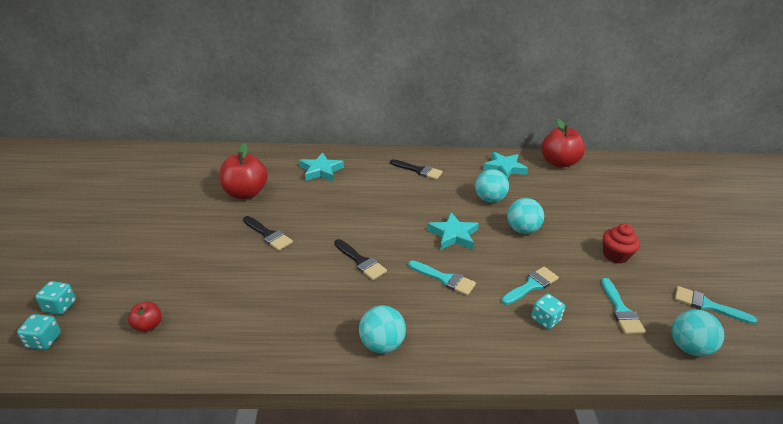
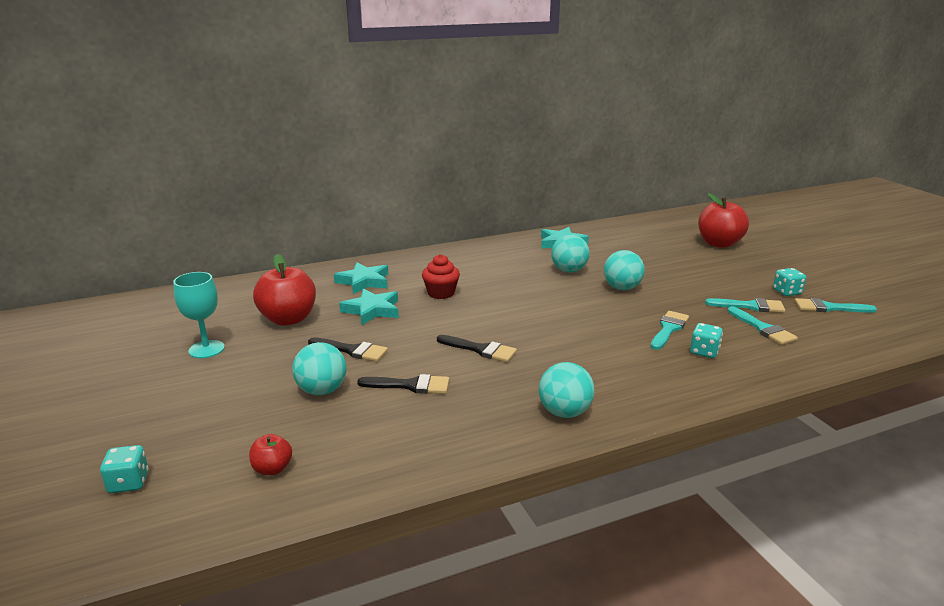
camera: 20 degrees left, 10 degrees down
(44, 340) = (136, 522): turquoise dice -> turquoise dice (787, 292)
(176, 206) = (206, 349): none -> turquoise goblet
(419, 170) = (475, 261): black brush -> black brush (410, 385)
(445, 279) = (581, 343): turquoise brush -> turquoise brush (750, 306)
(453, 235) = (558, 306): turquoise star -> turquoise star (372, 310)
(558, 163) = (610, 229): red apple -> red apple (719, 243)
(615, 255) = (723, 289): red cupcake -> red cupcake (441, 293)
(688, 347) = (840, 341): turquoise ball -> turquoise ball (322, 390)

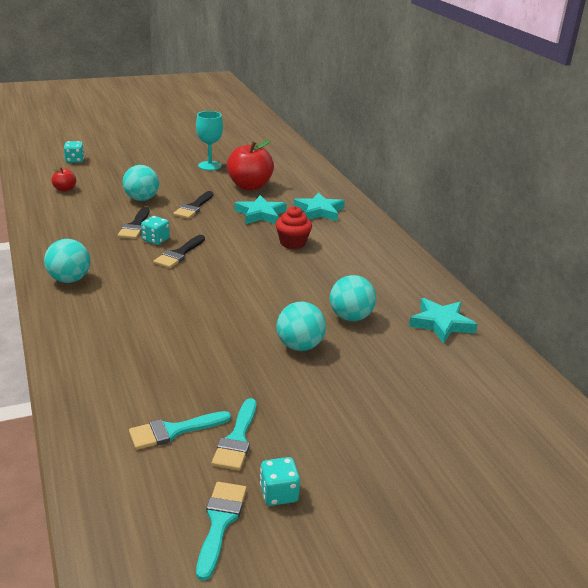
camera: 90 degrees right, 5 degrees up
(669, 329) = (191, 358): turquoise brush -> none
(704, 352) = (134, 370): turquoise dice -> turquoise dice (156, 240)
(719, 243) = (477, 476): red apple -> none

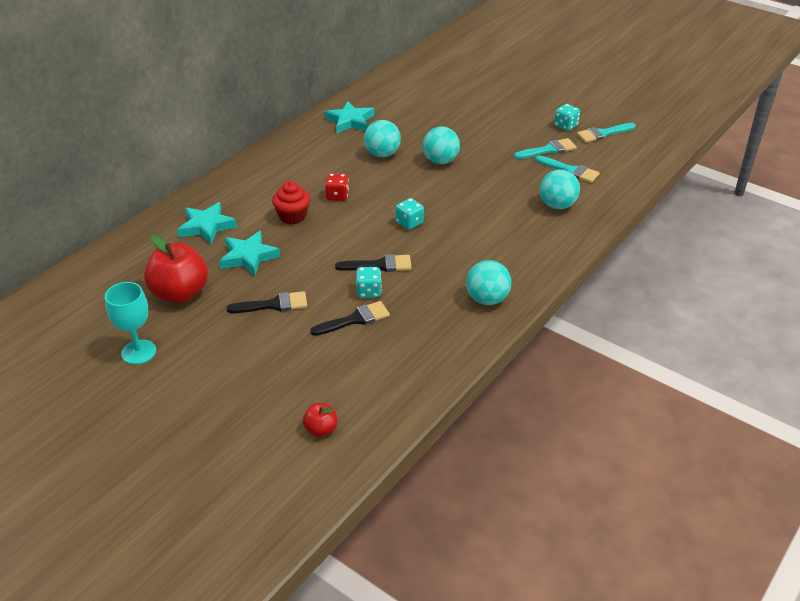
camera: 120 degrees left, 10 degrees up
(75, 160) = (222, 487): turquoise dice -> turquoise dice (409, 223)
(141, 199) = (288, 351): turquoise ball -> turquoise ball (557, 205)
(300, 270) = (337, 196): none -> red dice

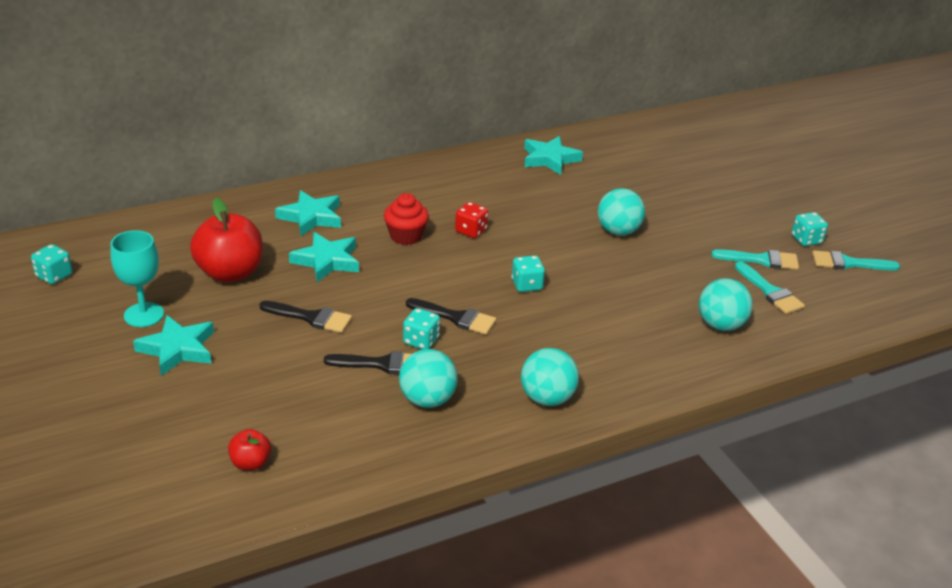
camera: 25 degrees right, 5 degrees down
(32, 349) = (54, 276): none -> turquoise dice
(190, 368) = (178, 349): none -> turquoise star
(382, 154) = (557, 203): turquoise ball -> turquoise ball (427, 400)

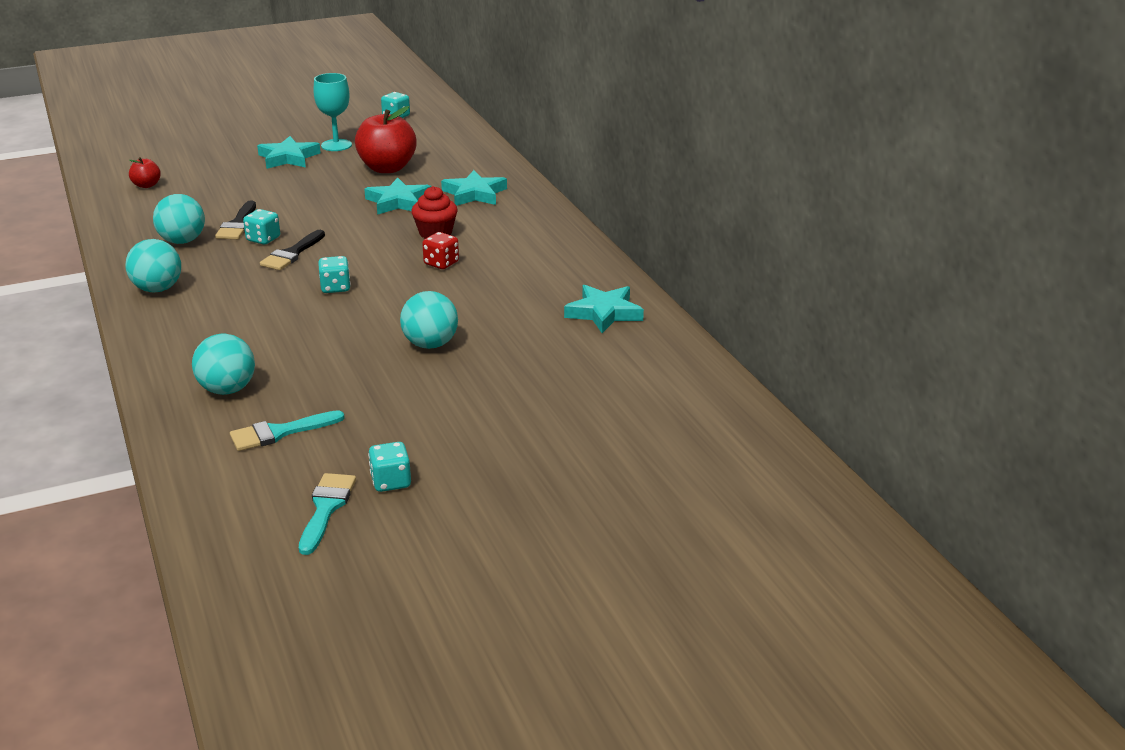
camera: 95 degrees right, 5 degrees down
(311, 318) = (313, 198): black brush -> none
(761, 260) = (349, 437): turquoise brush -> none

